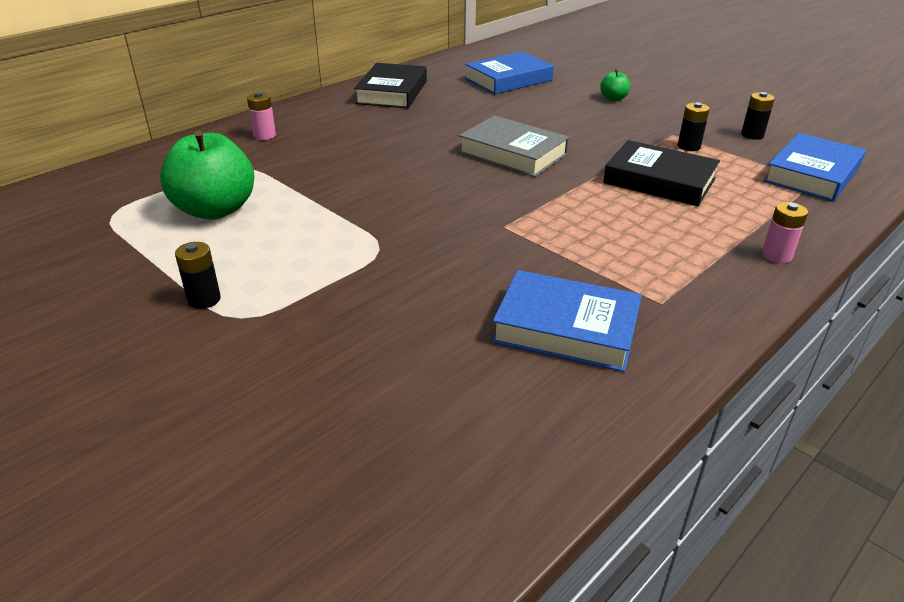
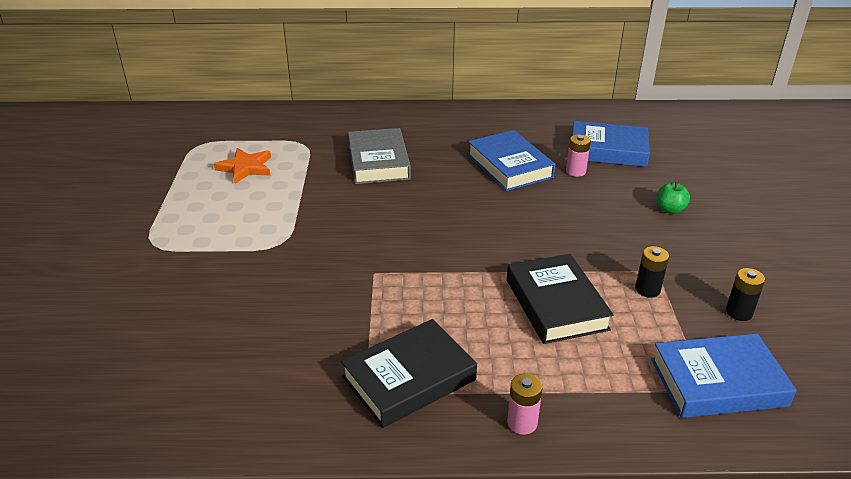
camera: 45 degrees right, 0 degrees up
(204, 299) = (155, 223): black battery -> none
(215, 210) = (246, 168): green apple -> orange star
(264, 135) = (354, 125): pink battery -> pink battery (575, 171)
(392, 92) = (493, 124): black book -> black book (409, 378)
(513, 153) = (486, 219): grey book -> grey book (378, 162)
(566, 328) = (280, 366): blue book -> blue book (509, 166)

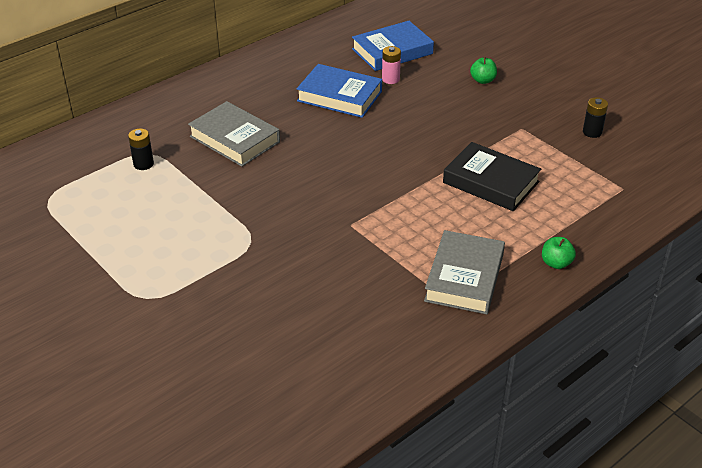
camera: 40 degrees left, 5 degrees up
(246, 168) = (127, 198): orange star -> none
(409, 378) = (464, 277): black book -> grey book
(522, 423) = (556, 263): pink battery -> green apple
(647, 289) = (530, 144): black battery -> black battery (143, 164)
(718, 382) = (624, 180): blue book -> none

